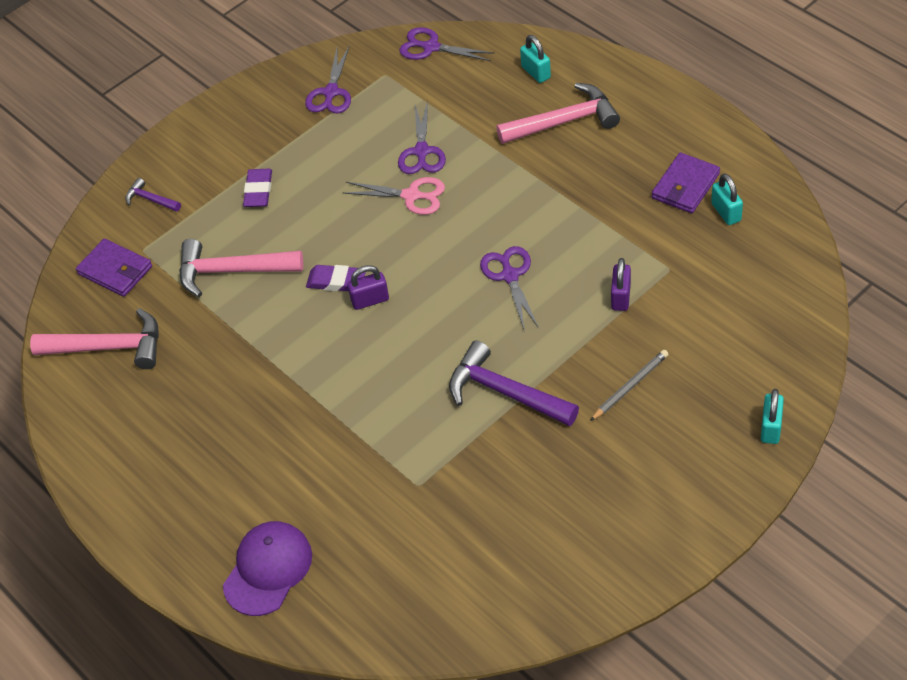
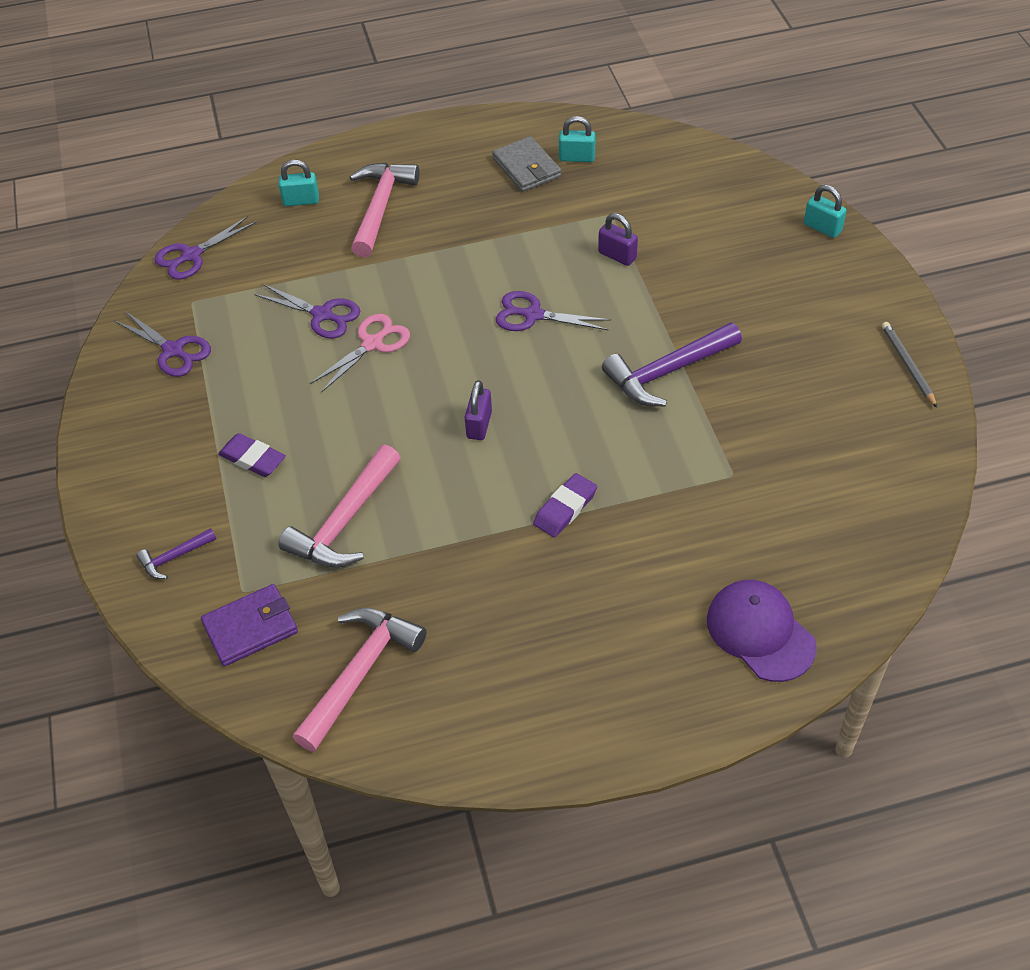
camera: 65 degrees left, 0 degrees up
(336, 281) = (433, 441): purple eraser -> purple eraser (565, 508)
(630, 386) = (720, 290): grey pencil -> grey pencil (907, 365)
(685, 186) = (526, 167): purple wallet -> grey wallet

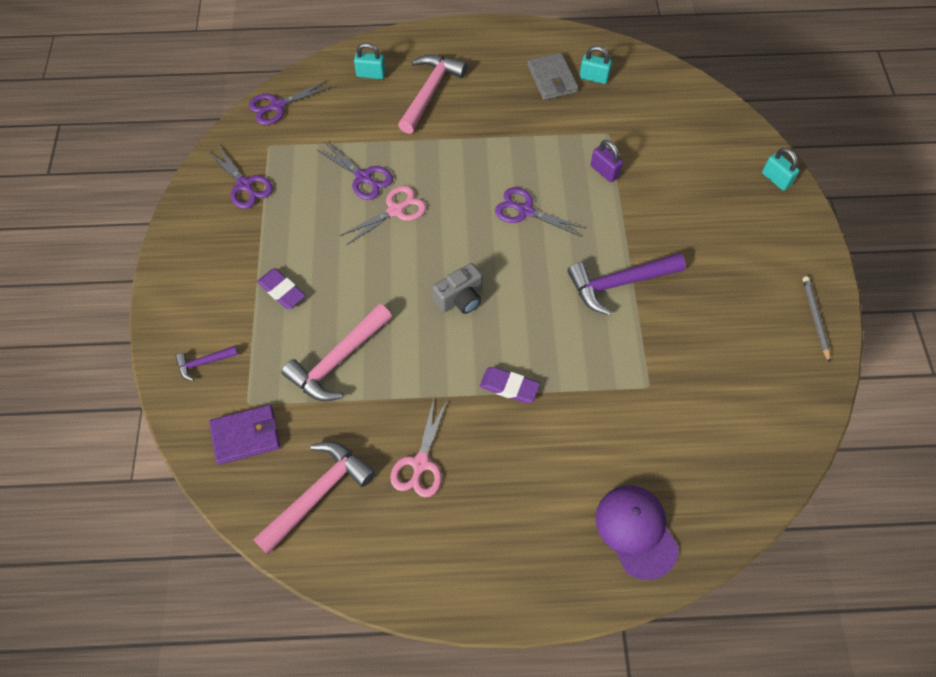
camera: 10 degrees right, 10 degrees up
(479, 425) = (460, 299): purple padlock -> grey camera
(479, 613) = (420, 463): none -> pink scissors
(565, 508) = (509, 387): purple eraser -> purple eraser turned 60 degrees clockwise

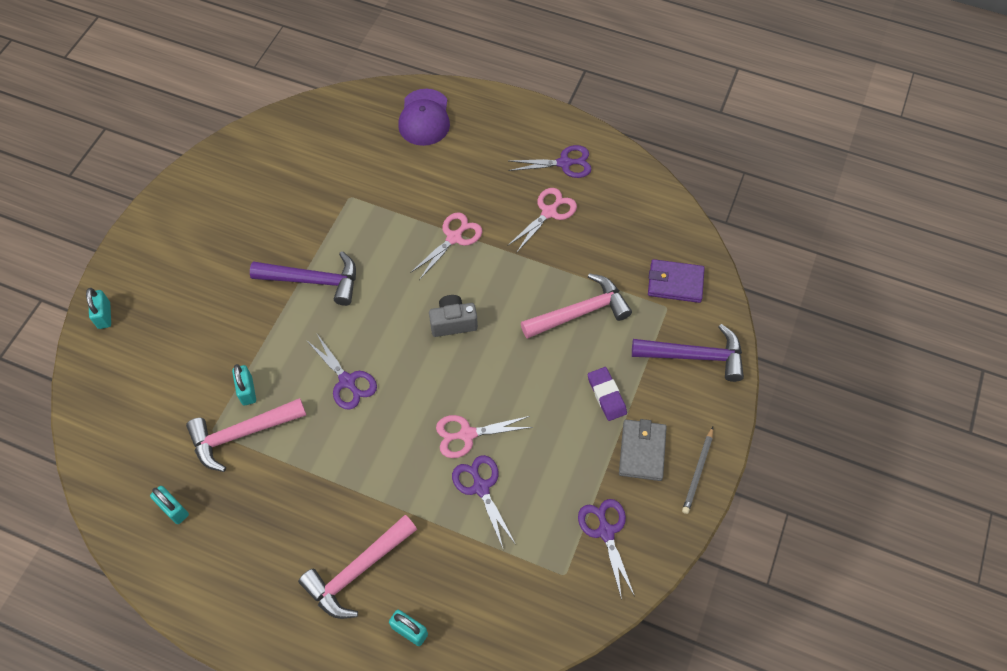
camera: 155 degrees left, 0 degrees up
(204, 363) = (694, 356): purple hammer -> purple hammer, size x2.00
(277, 106) = (535, 630): purple scissors -> purple scissors (564, 163)
(318, 494) = (633, 221): pink hammer -> pink hammer (242, 434)
(509, 387) = (454, 238): purple eraser -> pink scissors
(552, 79) = (217, 528): grey wallet -> grey wallet (642, 451)
(604, 171) = (247, 391): purple padlock -> turquoise padlock
(815, 318) = (187, 192): grey pencil -> grey pencil (698, 472)

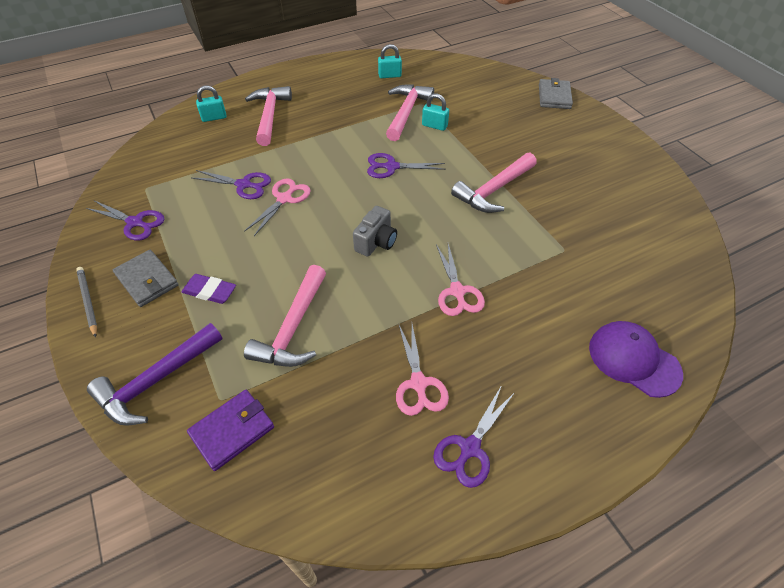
camera: 130 degrees right, 10 degrees down
(104, 315) = (554, 96): turquoise padlock -> grey wallet
(313, 281) = (494, 190): purple hammer -> pink hammer

